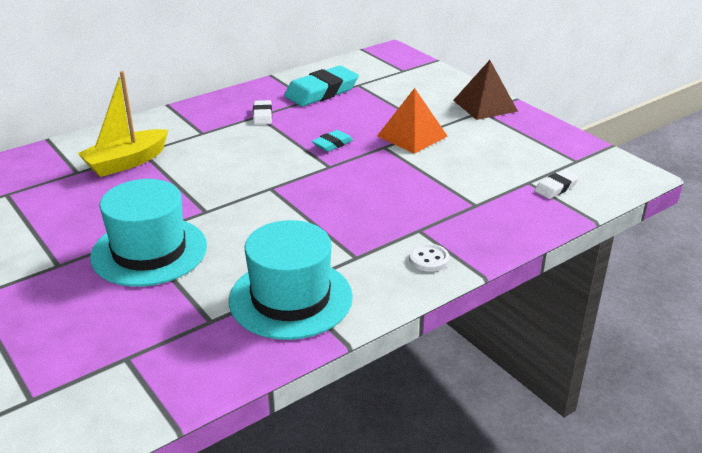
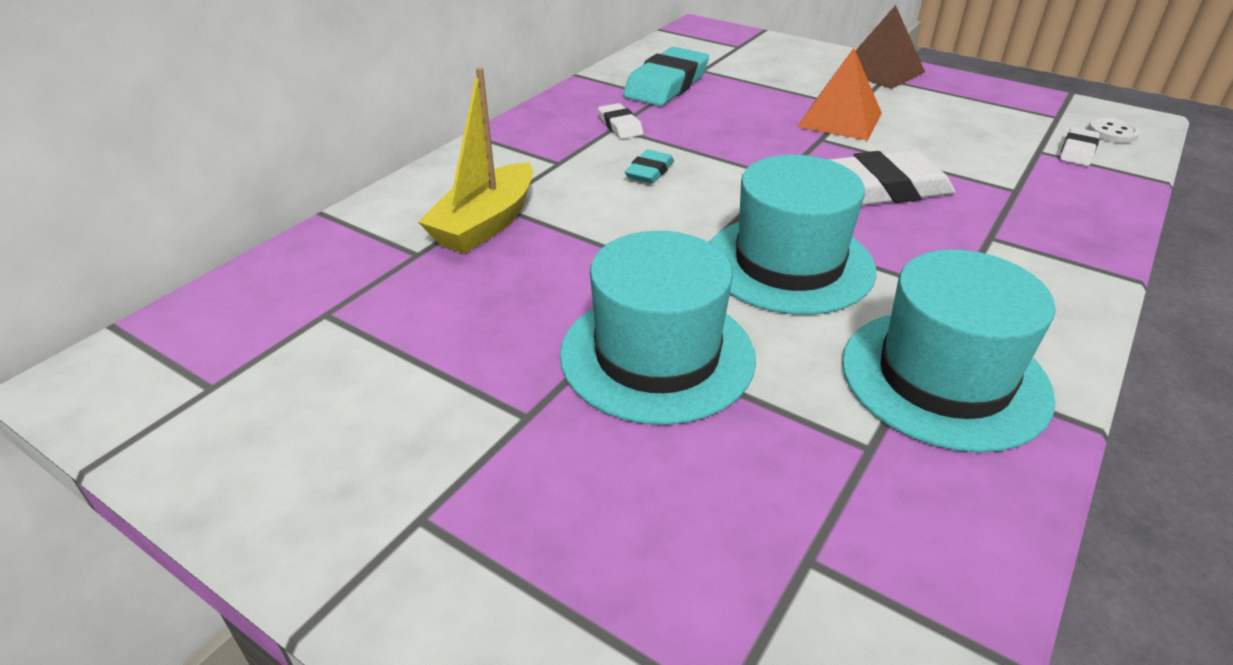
camera: 20 degrees left, 5 degrees up
(274, 219) = (789, 263): none -> turquoise hat
(332, 144) = (753, 146): turquoise eraser -> turquoise eraser (649, 172)
(386, 187) = (884, 188): none -> white eraser
(429, 259) = (1051, 274): white button -> white button (1112, 132)

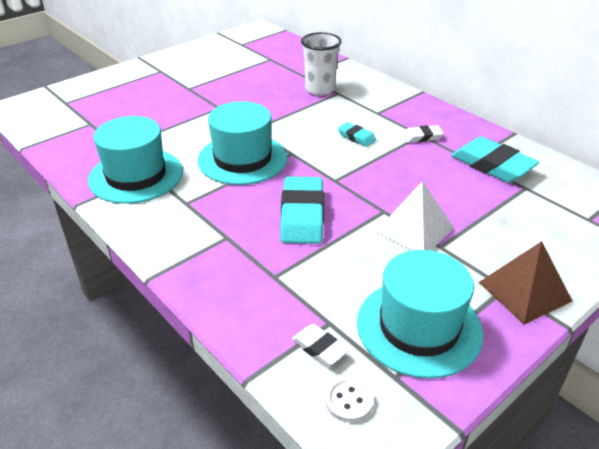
camera: 105 degrees right, 0 degrees up
(485, 224) = (320, 89): yellow boat -> white cup
(657, 355) = (201, 115): turquoise hat -> turquoise hat (419, 327)
(839, 119) = (414, 229): orange pyramid -> white pyramid
(884, 188) = (302, 215): white eraser -> turquoise eraser

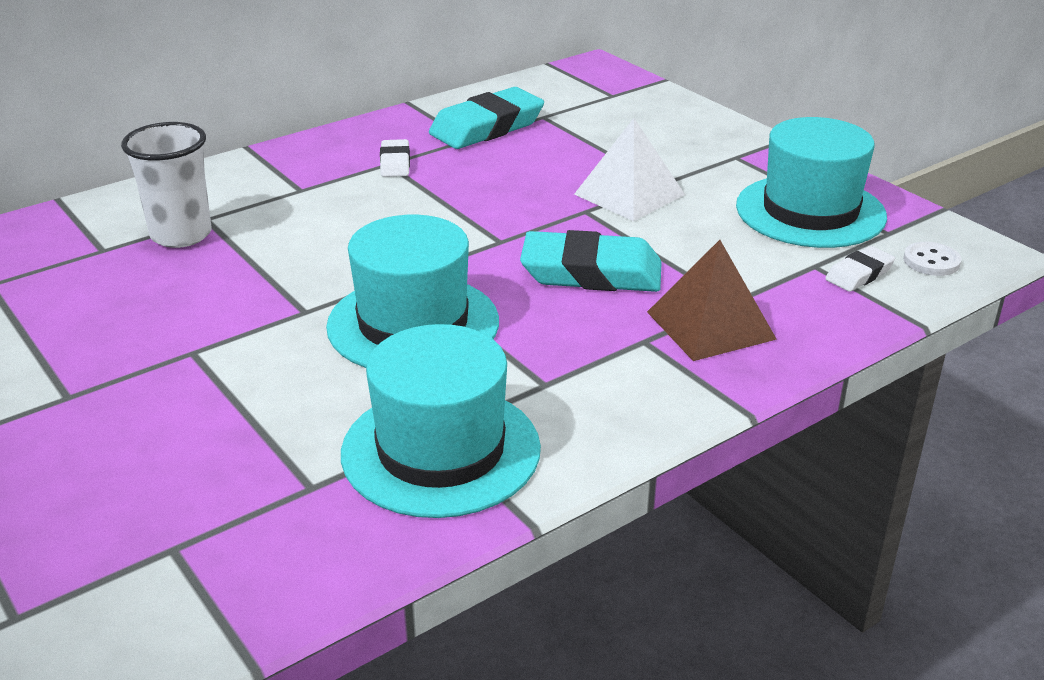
camera: 85 degrees left, 5 degrees down
(356, 137) = (375, 214): turquoise eraser -> none
(524, 291) = (741, 148): brown pyramid -> brown pyramid (710, 325)

